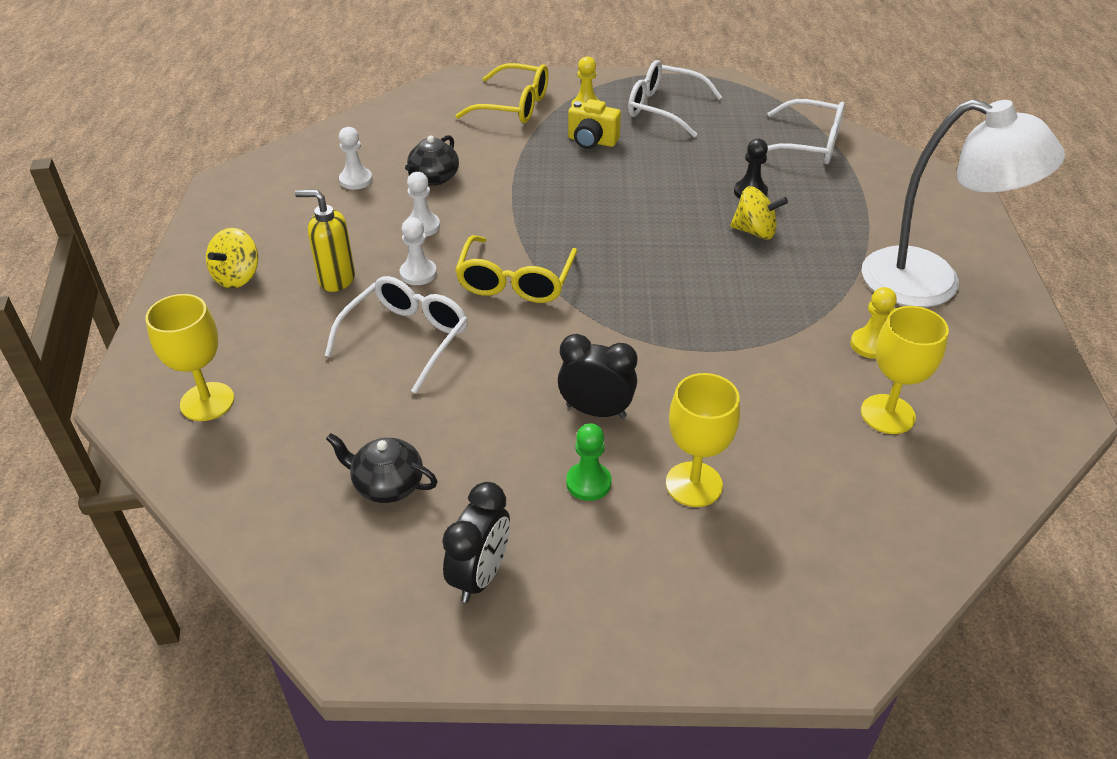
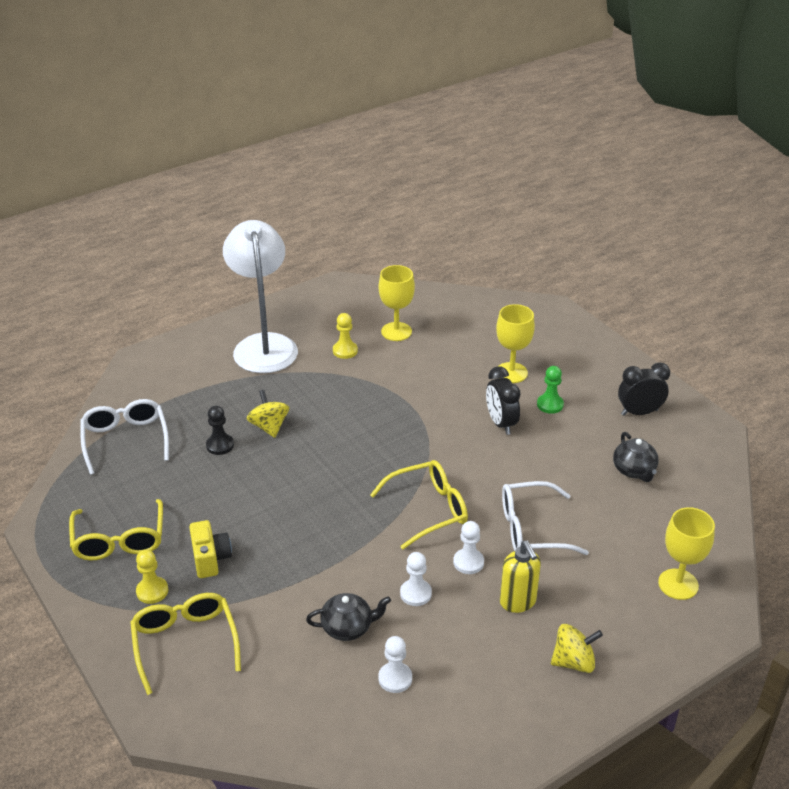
camera: 125 degrees left, 5 degrees down
(663, 108) = (119, 540): white glasses -> yellow glasses

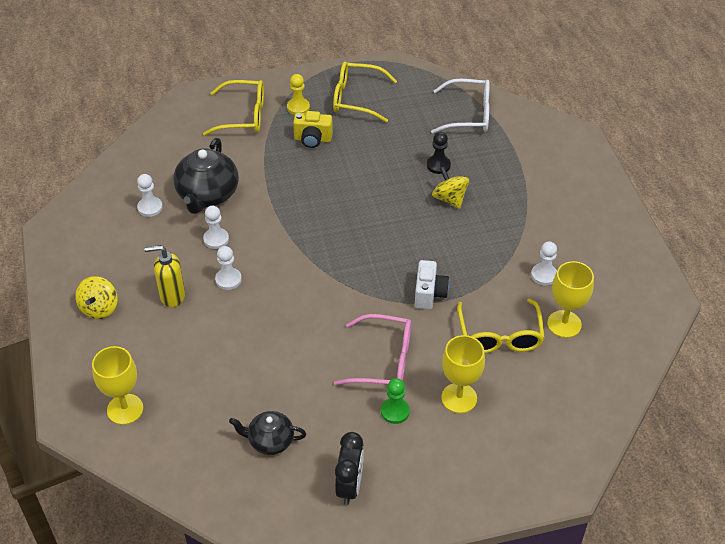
camera: 110 degrees right, 10 degrees up
(264, 345) = (573, 219): white lamp -> none
(269, 427) = (449, 199): yellow spinning top -> yellow spinning top turned 120 degrees counterclockwise
(345, 351) = (544, 275): yellow pawn -> white pawn
(348, 627) = (207, 195): black teapot -> black teapot, size x1.67
(406, 413) = (429, 294): none -> white camera
(428, 509) = (298, 273): yellow glasses -> yellow glasses (500, 336)
(501, 423) = (384, 360): black clock -> pink glasses
(531, 529) = (240, 333): white glasses -> none

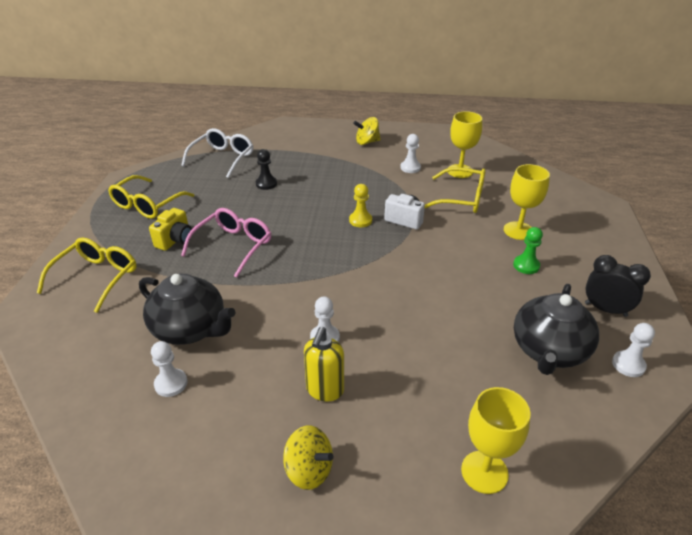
camera: 70 degrees left, 10 degrees down
(216, 239) = (261, 335): white pawn -> white pawn (628, 365)
(270, 441) = (549, 351): black teapot -> black teapot, size x1.67
(298, 107) = (123, 240): yellow pawn -> yellow pawn (360, 220)
(384, 360) = (469, 259): pink glasses -> pink glasses (233, 246)
(449, 199) = (307, 187): yellow spinning top -> yellow spinning top (367, 142)

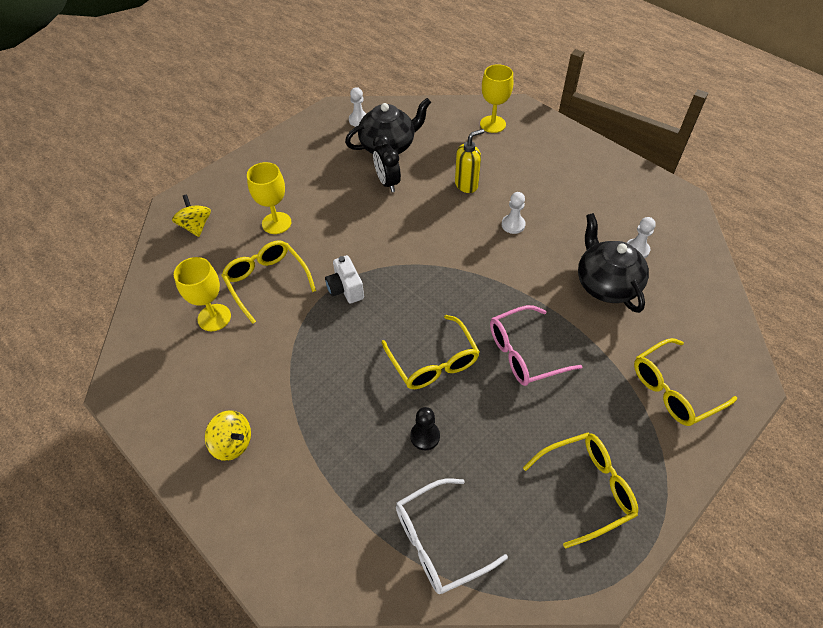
camera: 140 degrees left, 15 degrees up
(175, 240) = (578, 398): yellow camera -> none
(295, 213) = (433, 362): none -> yellow glasses
(309, 470) = (578, 166): yellow spinning top -> yellow spinning top (196, 226)
(324, 390) = (540, 195): yellow soap dispenser -> yellow soap dispenser (466, 185)
(360, 220) = (383, 313): yellow pawn -> none
(410, 168) = (250, 356): white pawn -> none
(526, 265) = (318, 195): green pawn -> none
(605, 309) = (320, 146): black clock -> black clock (387, 183)

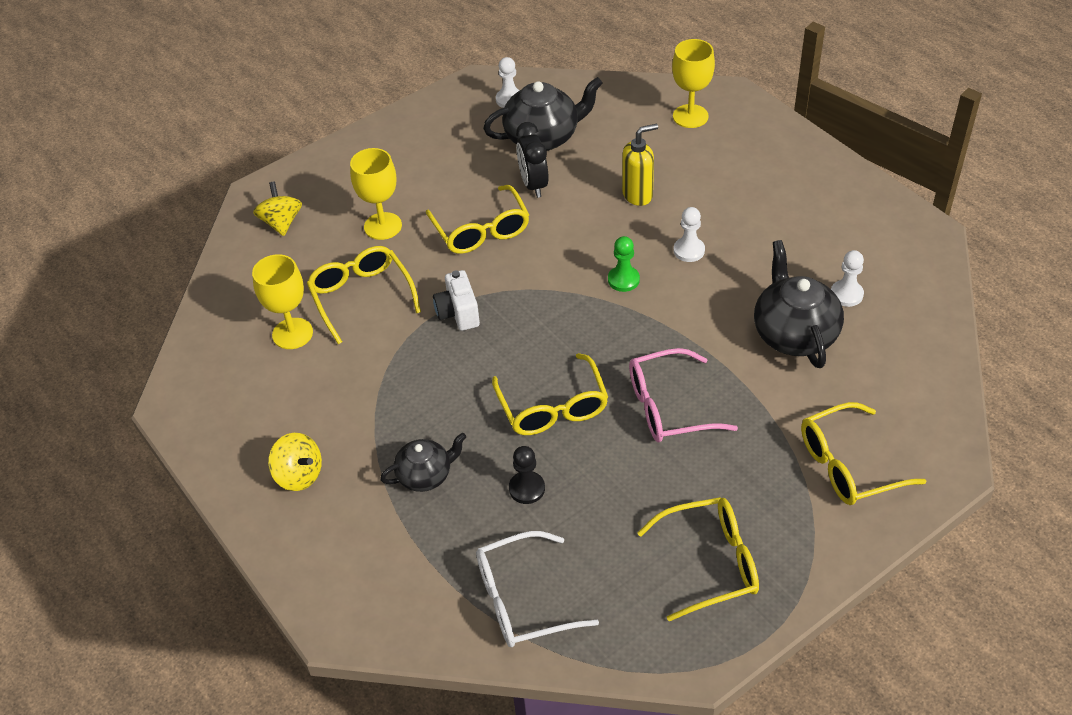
camera: 10 degrees right, 5 degrees down
(339, 433) = (425, 475): none -> black teapot
(353, 221) = (481, 231): none -> yellow glasses
(469, 251) = (623, 280): none -> green pawn

